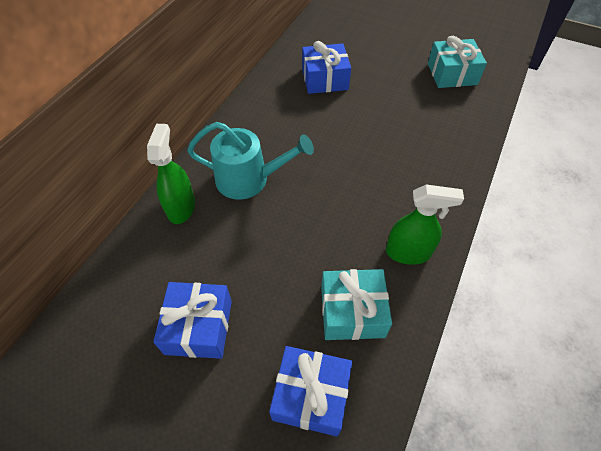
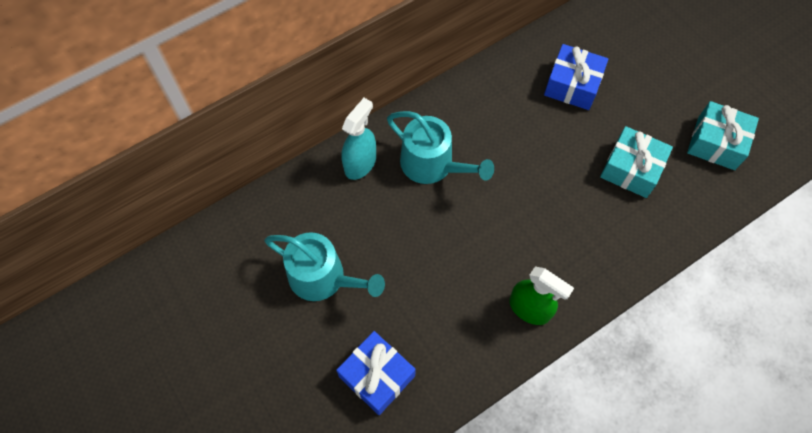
camera: 30 degrees right, 10 degrees up
(181, 207) = (360, 163): green spray bottle -> turquoise spray bottle
(198, 327) = (323, 277): blue gift -> turquoise watering can
(352, 312) = (448, 332): turquoise gift -> turquoise gift (631, 169)

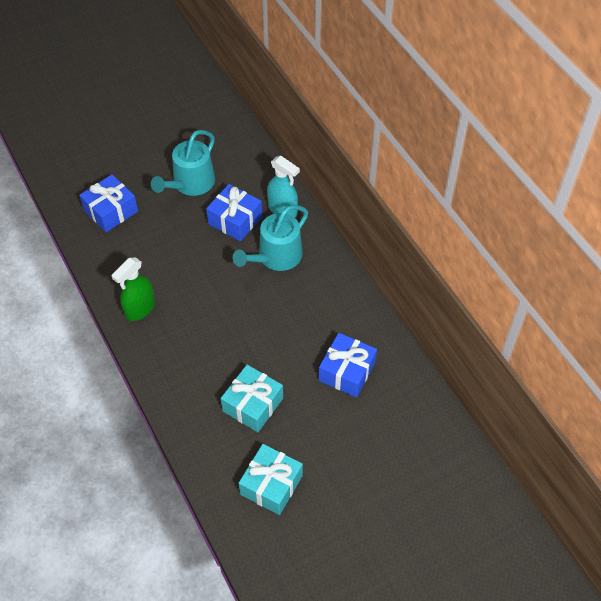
camera: 95 degrees right, 10 degrees down
(380, 216) = (235, 220): none -> blue gift

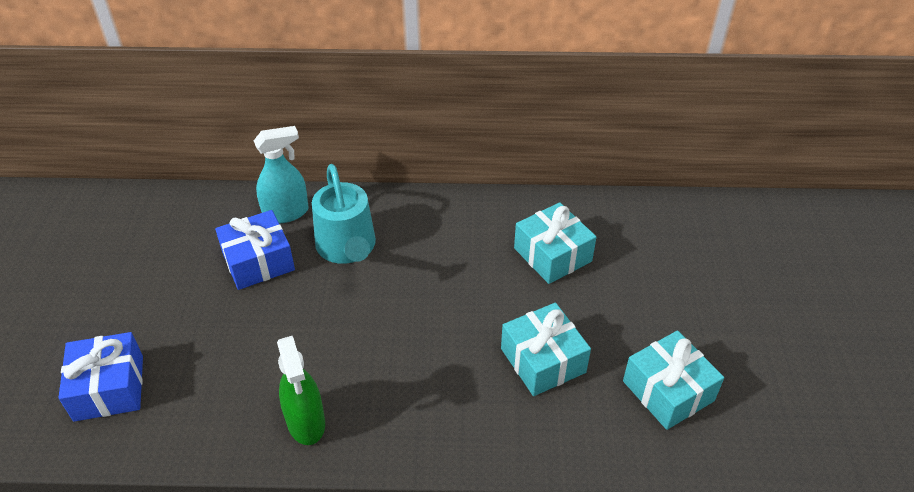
camera: 60 degrees left, 10 degrees down
(191, 183) = (158, 280): turquoise watering can -> none
(347, 371) = (552, 254): blue gift -> turquoise gift

